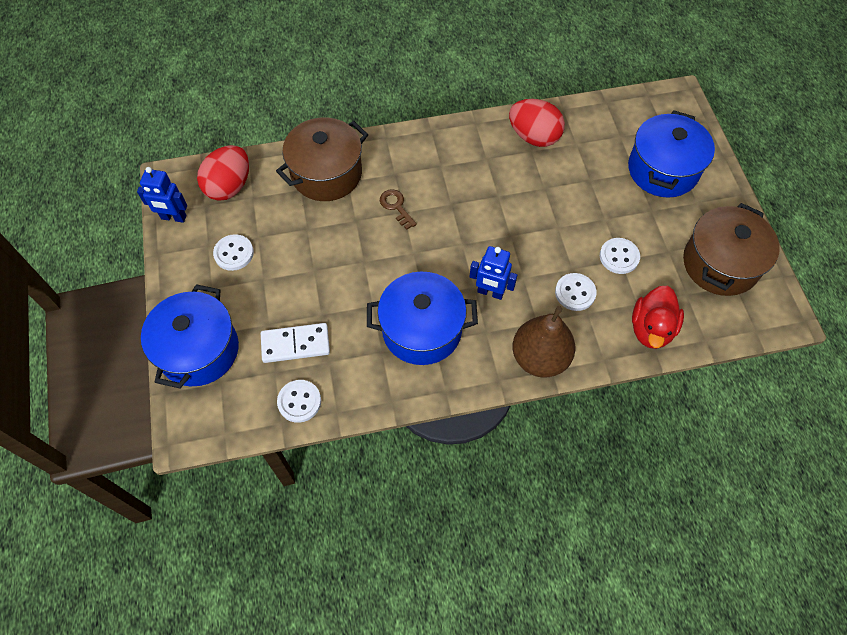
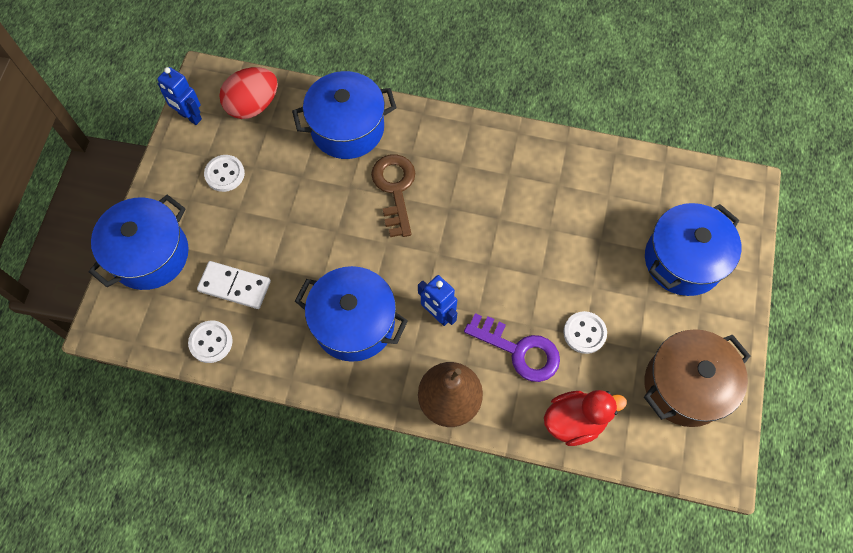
camera: 25 degrees right, 5 degrees up
(326, 174) = (347, 128): brown pot -> blue pot
(396, 206) = (395, 189): brown key -> brown key, size x1.73
(533, 137) = (569, 170): red egg -> none
(575, 293) = (519, 350): white button -> purple key
(651, 329) = (574, 421): red duck -> red duck turned 150 degrees counterclockwise

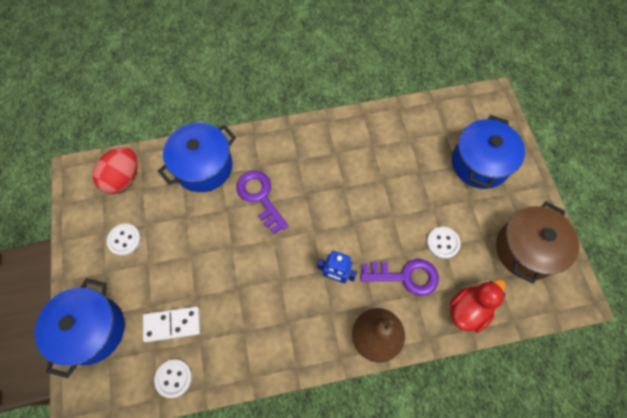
camera: 25 degrees left, 0 degrees up
(190, 116) = (76, 207): blue robot -> none
(354, 323) = (278, 311): blue pot -> none
(395, 189) = (260, 197): brown key -> purple key

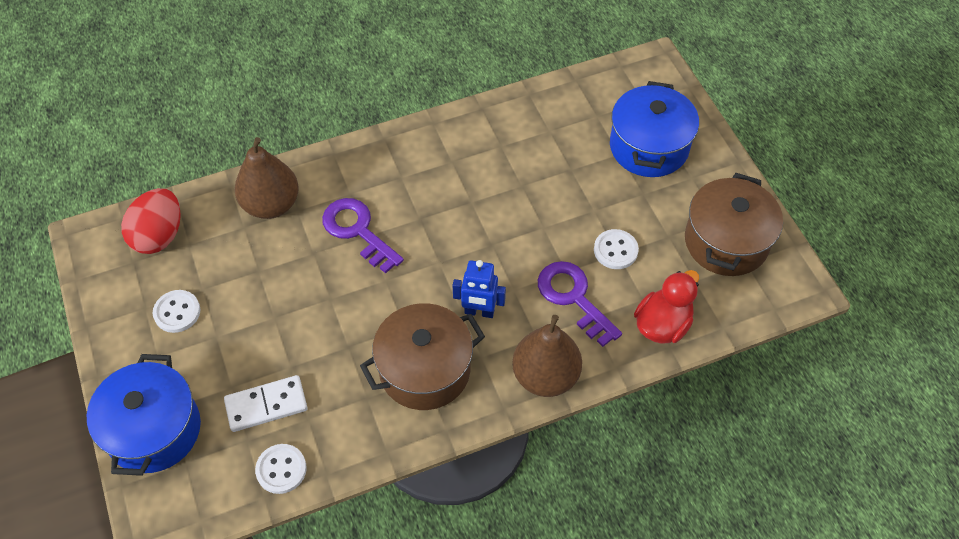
camera: 10 degrees left, 10 degrees down
(203, 167) = (271, 205): blue pot -> brown pear
(289, 316) = (425, 370): none -> brown pot
(406, 276) = (573, 297): purple key -> purple key turned 120 degrees counterclockwise

